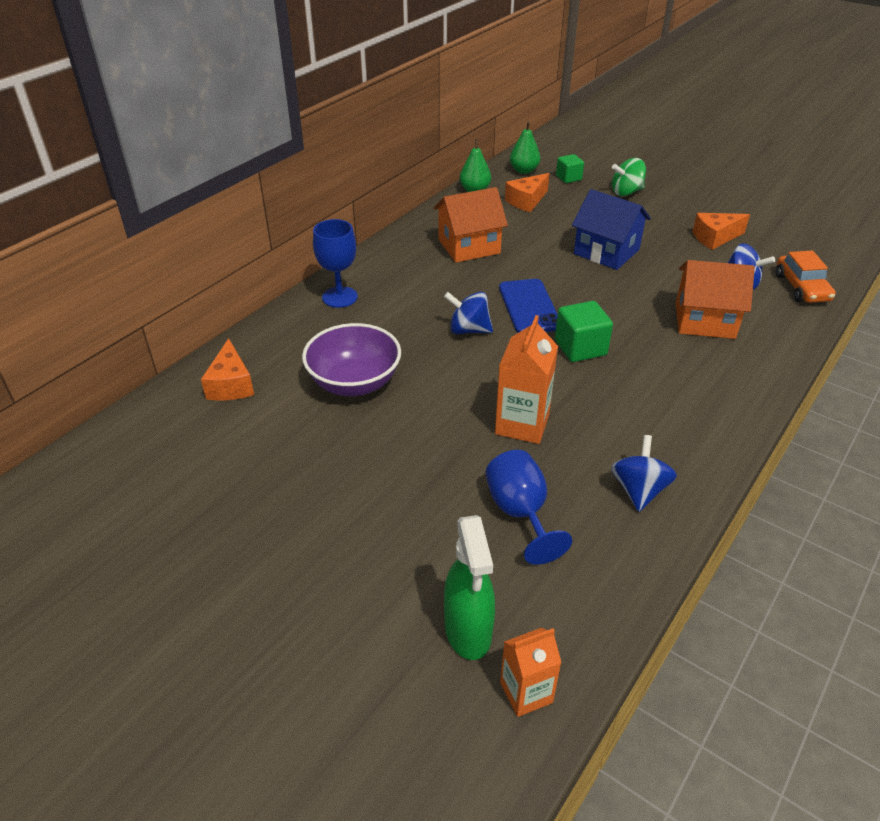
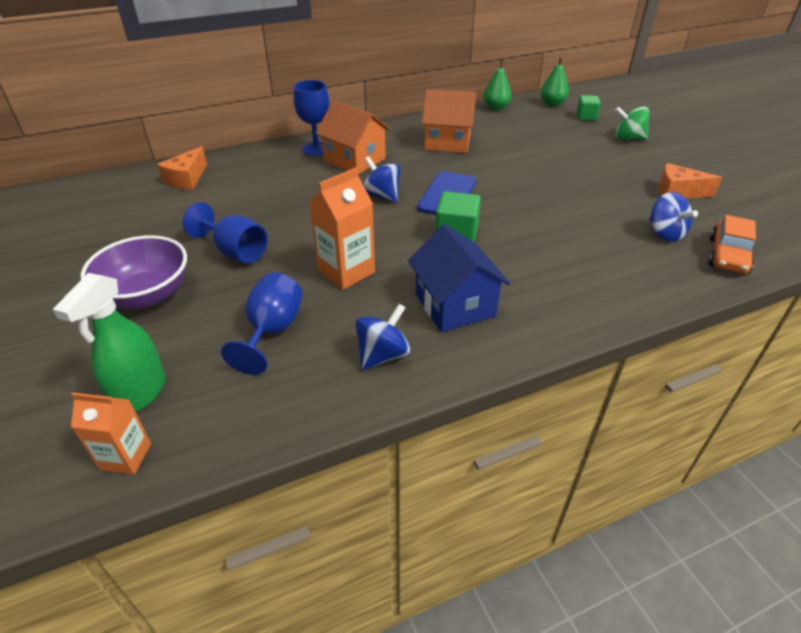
camera: 30 degrees right, 0 degrees up
(354, 382) = (262, 203): purple bowl -> purple bowl (146, 295)
(389, 448) = (235, 252): none -> blue goblet
(526, 201) = (530, 124): orange cheese -> none
(606, 252) = (559, 175): blue house -> blue house (454, 305)
(704, 320) = (593, 251): orange house -> orange house (355, 160)

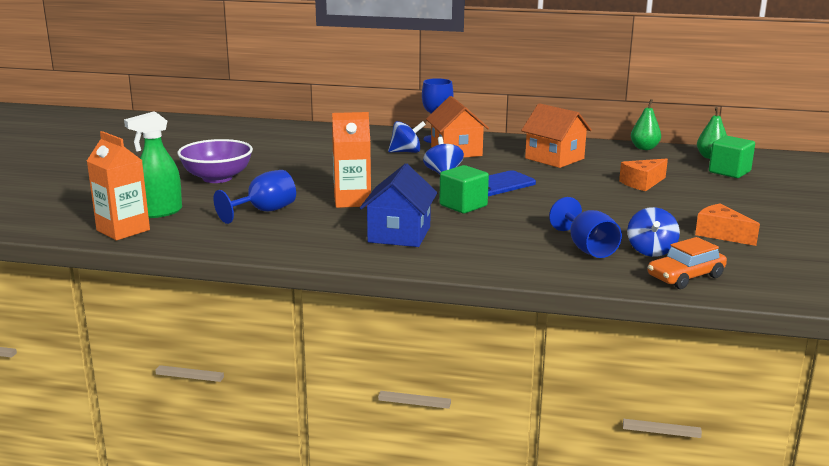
camera: 35 degrees right, 20 degrees down
(126, 457) = (123, 230): orange carton -> orange carton, size x1.55
(187, 179) = (319, 134): orange cheese -> orange cheese (642, 183)
(235, 252) = (296, 174): blue goblet -> blue goblet (587, 248)
(382, 355) = (313, 239): blue spinning top -> blue spinning top (406, 152)
(586, 117) = (729, 172): green cube -> green cube, size x1.54
(628, 138) = (745, 194): green spinning top -> none

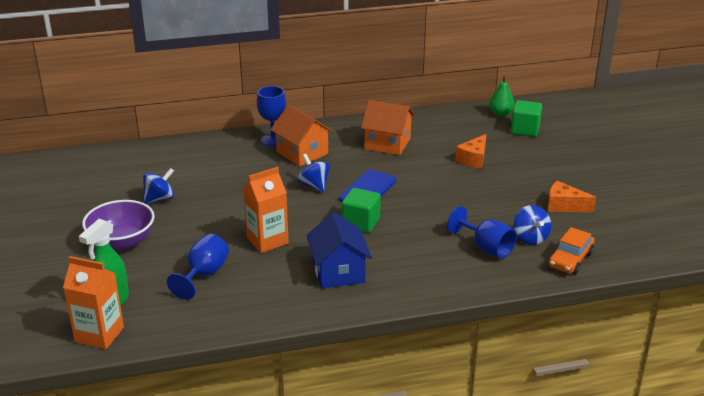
camera: 25 degrees left, 10 degrees up
(406, 152) = (261, 164): blue spinning top -> blue spinning top (159, 199)
(644, 148) = (446, 114): green pear -> none

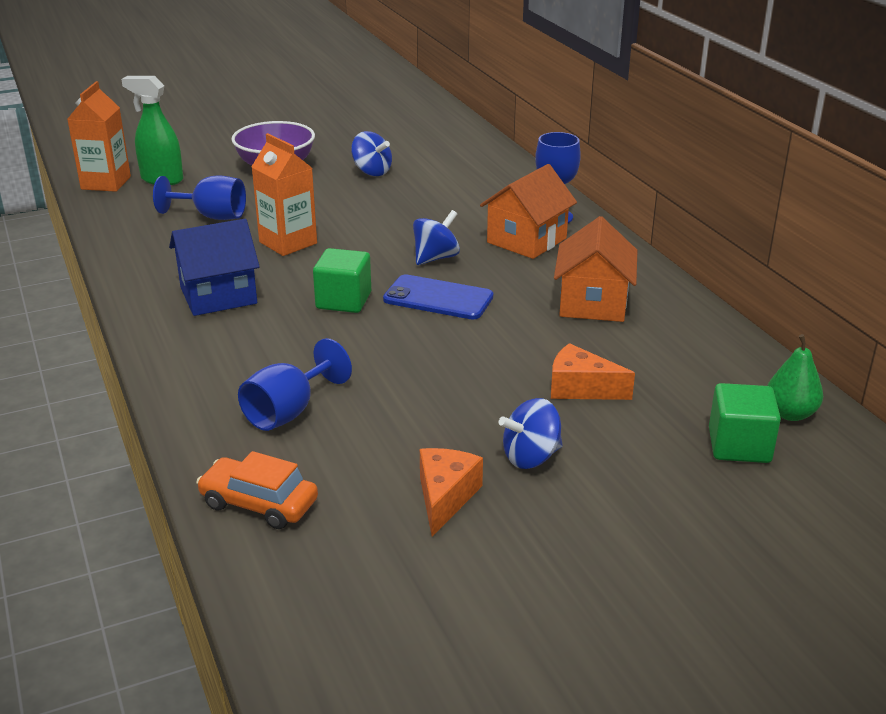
camera: 80 degrees right, 0 degrees up
(530, 238) = (325, 457): blue spinning top -> blue spinning top (531, 457)

